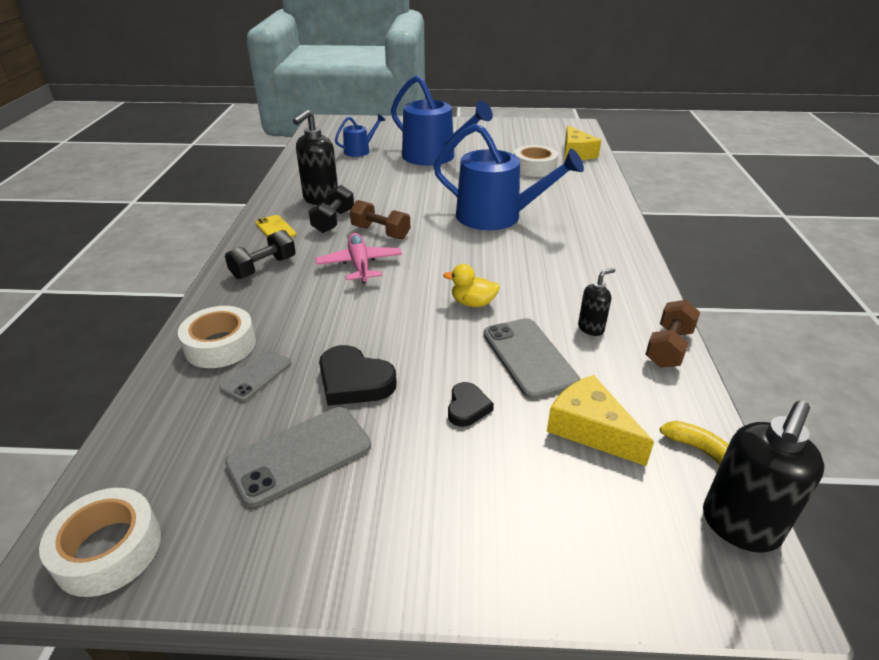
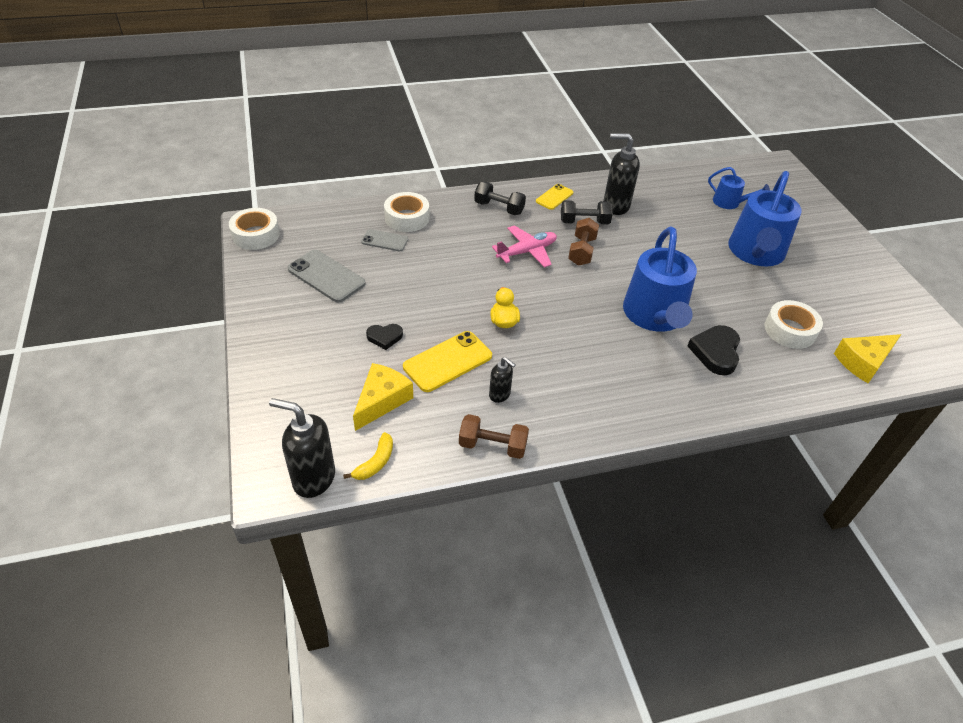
camera: 70 degrees right, 10 degrees up
(354, 381) = (393, 282): black heart -> black heart (715, 352)
(529, 357) = (447, 361): grey phone -> yellow phone

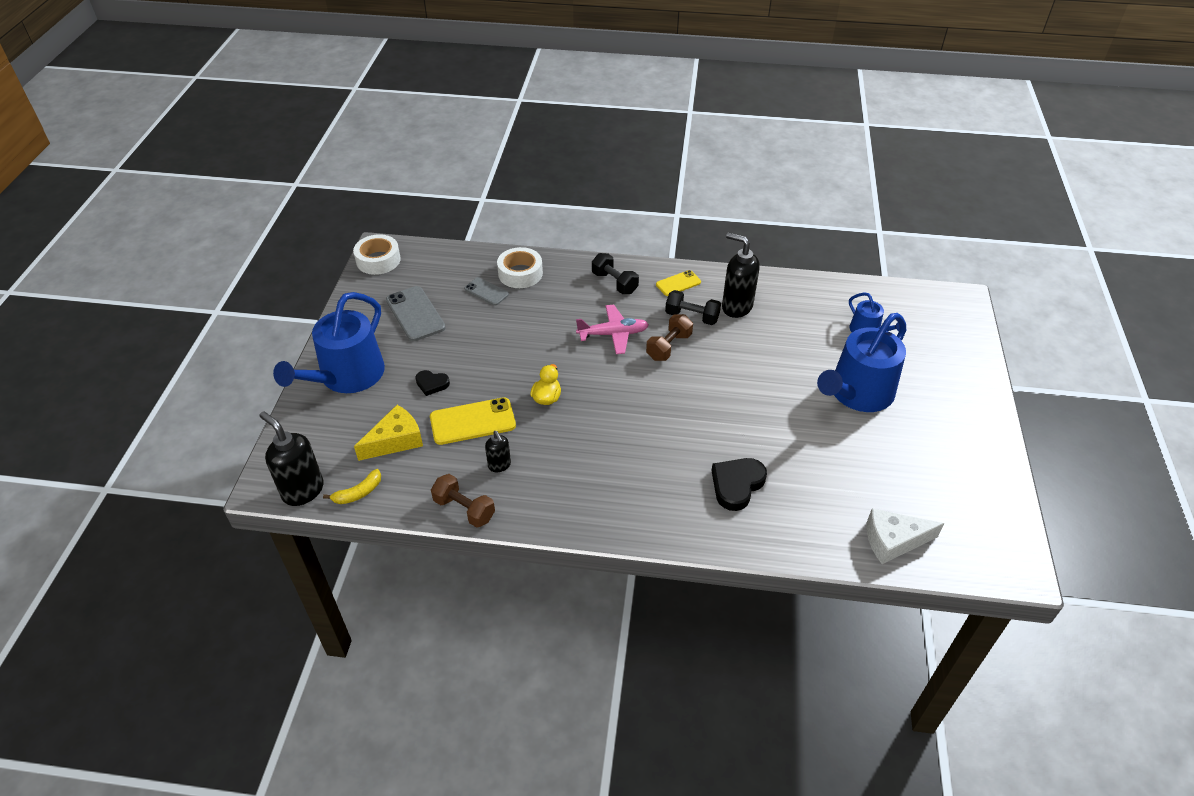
camera: 25 degrees right, 0 degrees up
(655, 315) = (699, 431): blue watering can -> blue watering can (347, 376)
(790, 330) = (834, 485): white tape -> none
(863, 362) = (893, 541): yellow cheese -> white cheese

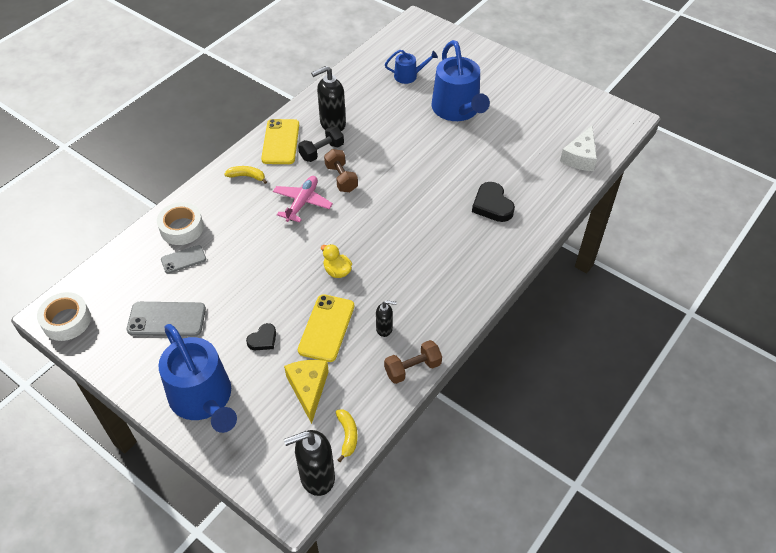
camera: 60 degrees left, 5 degrees up
(614, 283) = (247, 176): black dumbbell -> yellow banana
(678, 283) = (280, 142): yellow phone -> yellow phone, size x1.66

